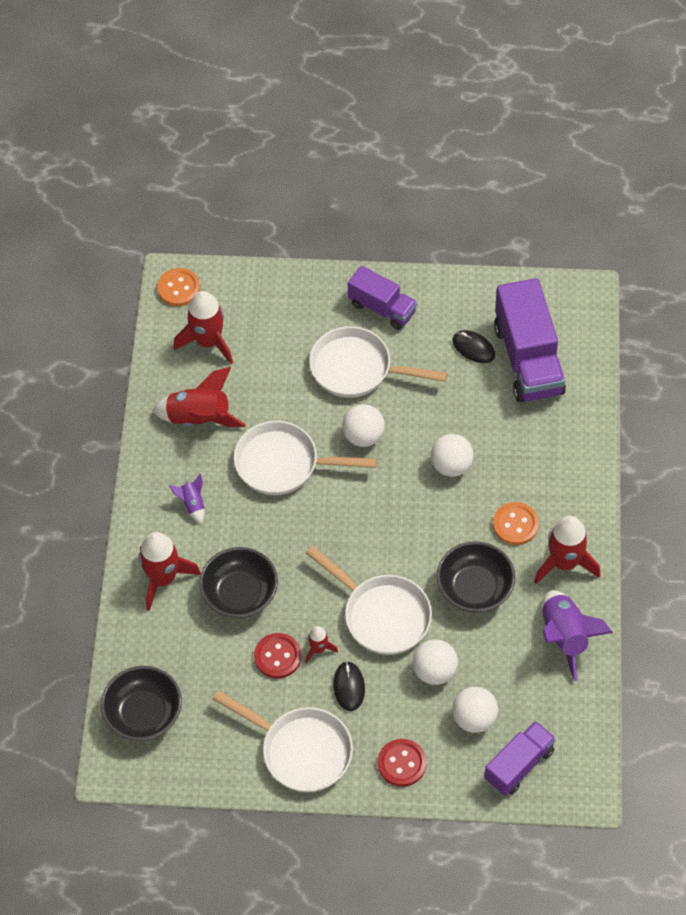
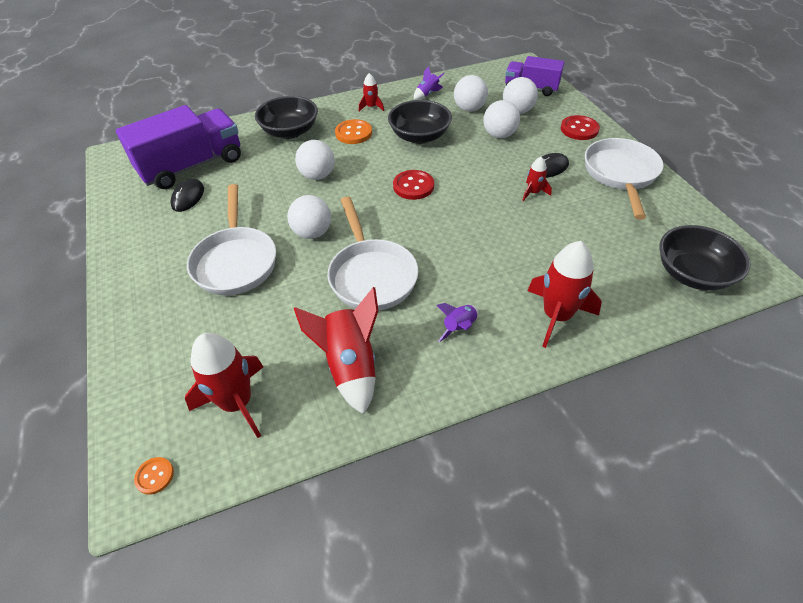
camera: 115 degrees left, 10 degrees down
(178, 288) = (154, 476): orange button -> orange button, size x0.58
(240, 594) = (525, 255): black bowl -> black bowl (290, 131)
(277, 656) = (561, 212): red button -> red button (413, 186)
(382, 308) = (152, 268): purple truck -> none
(382, 615) = (476, 171): white pan -> none
(506, 667) = (469, 109): none -> white ball
(564, 563) = (371, 107): red rocket -> red rocket, size x0.51
(565, 637) = (427, 94): purple rocket -> purple rocket, size x0.51

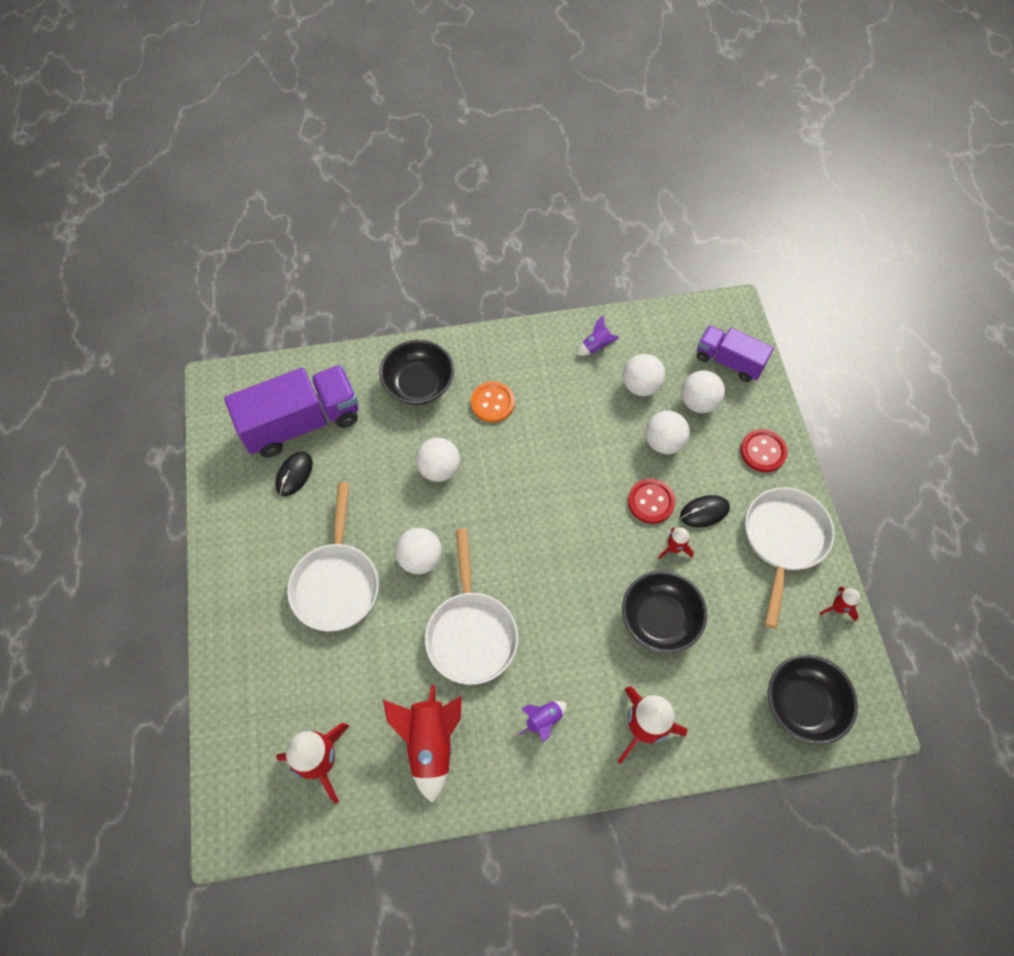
camera: 10 degrees right, 15 degrees up
(154, 476) = (245, 822): orange button -> none
(371, 107) = (522, 358): red rocket -> red rocket (838, 607)
(413, 186) = (543, 509): red button -> red button (651, 502)
(419, 136) = (568, 425): black bowl -> black bowl (659, 619)

